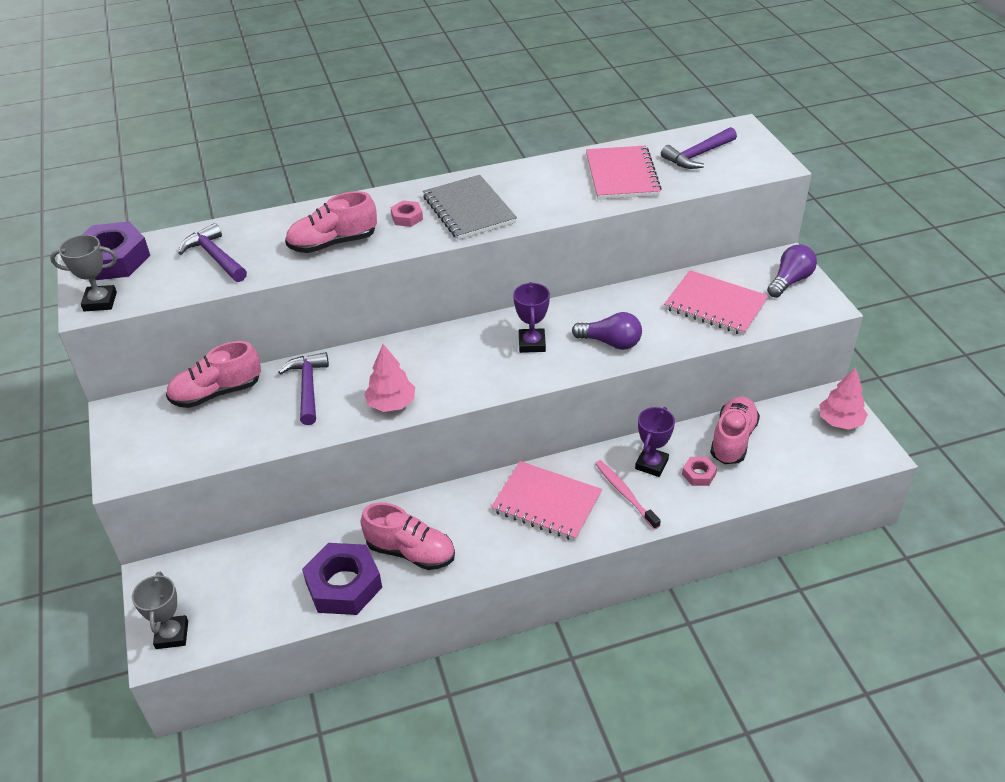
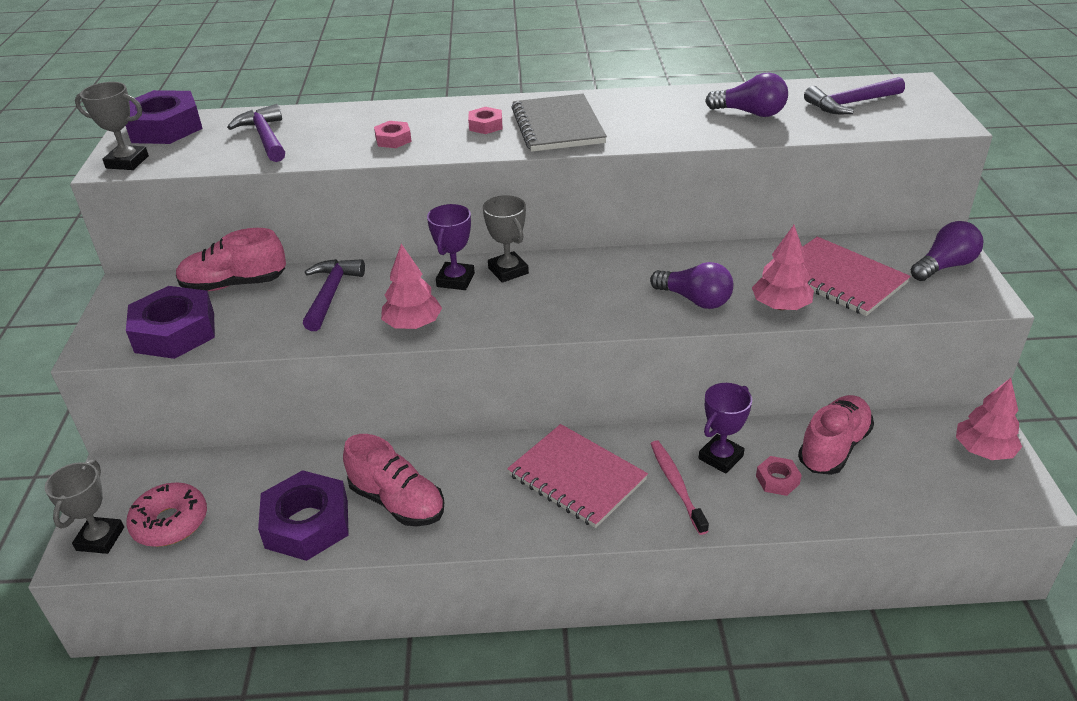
camera: 15 degrees right, 5 degrees down
(186, 447) = (175, 332): none -> purple nut
(226, 608) = (170, 522): none -> pink donut
(333, 243) = (393, 139): pink shoe -> pink nut
(450, 340) = (508, 271): none -> grey trophy
(532, 343) = (600, 287): purple trophy -> purple trophy (455, 280)
(622, 175) = (750, 113): pink notebook -> purple light bulb
(678, 337) = (780, 306): none -> pink tree

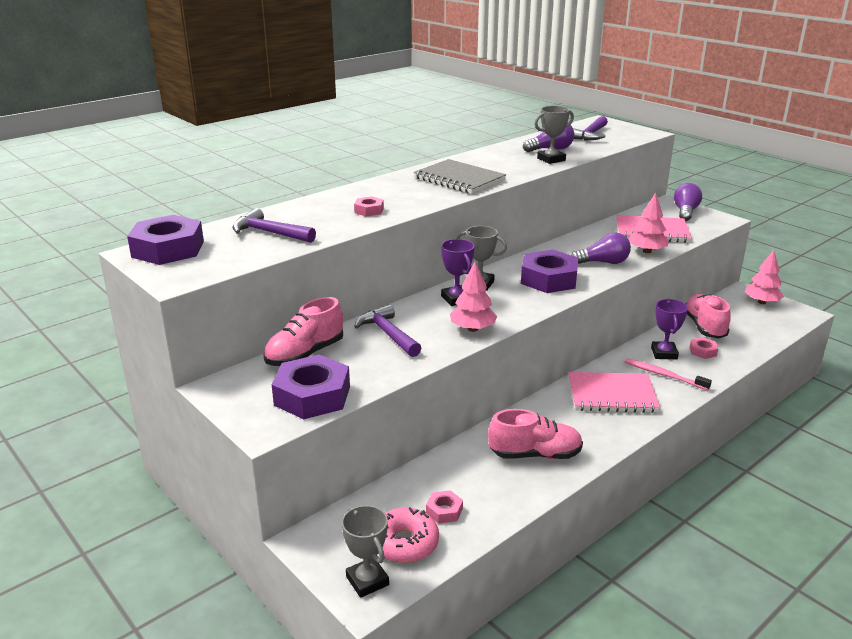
camera: 40 degrees left, 10 degrees down
(127, 162) = (184, 275): grey trophy -> grey trophy (551, 159)
(307, 523) = (499, 493): purple nut -> purple nut (549, 279)
(485, 125) = (414, 189): pink nut -> pink nut (444, 511)

